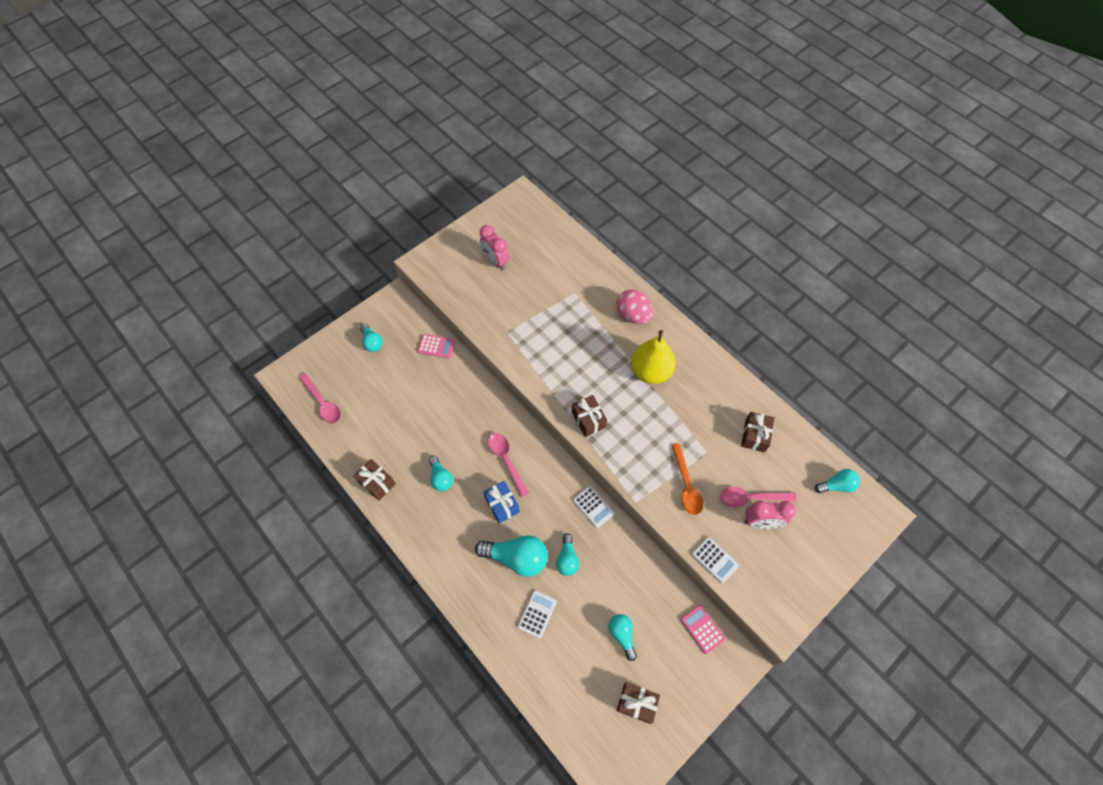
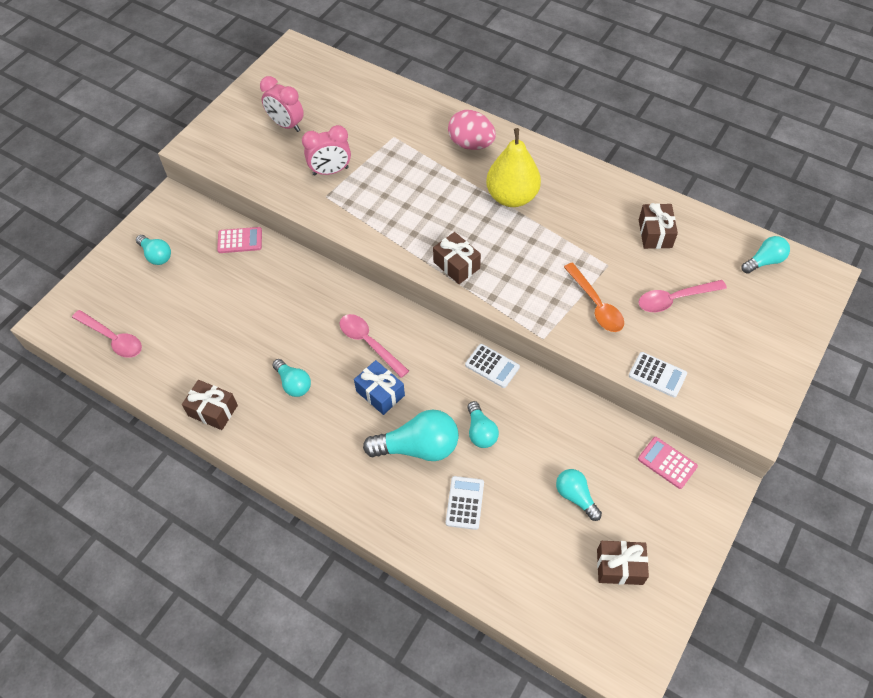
camera: 15 degrees left, 5 degrees down
(761, 522) = (695, 321): pink clock -> pink clock (330, 171)

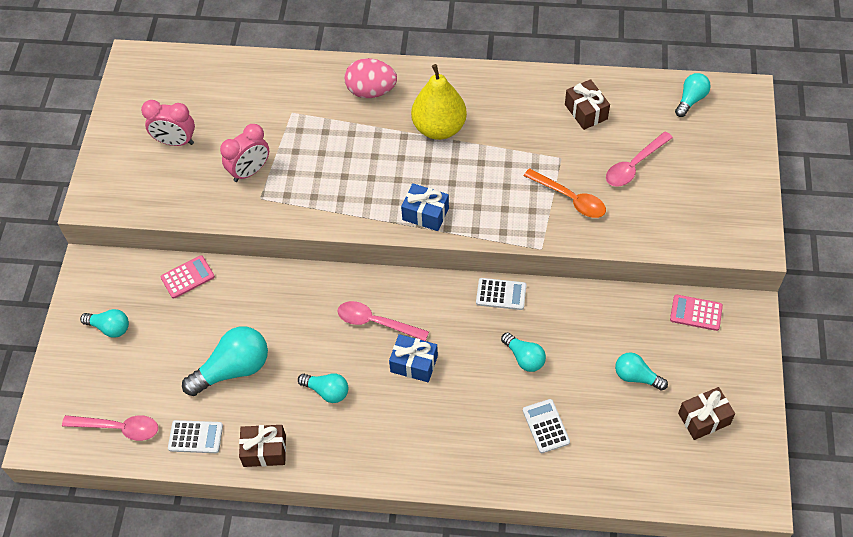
camera: 25 degrees left, 0 degrees up
(418, 447) = (477, 397): turquoise light bulb -> turquoise light bulb (233, 369)
(456, 265) = (425, 214): brown gift -> blue gift
(657, 375) = (655, 239): white calculator -> white calculator (195, 437)

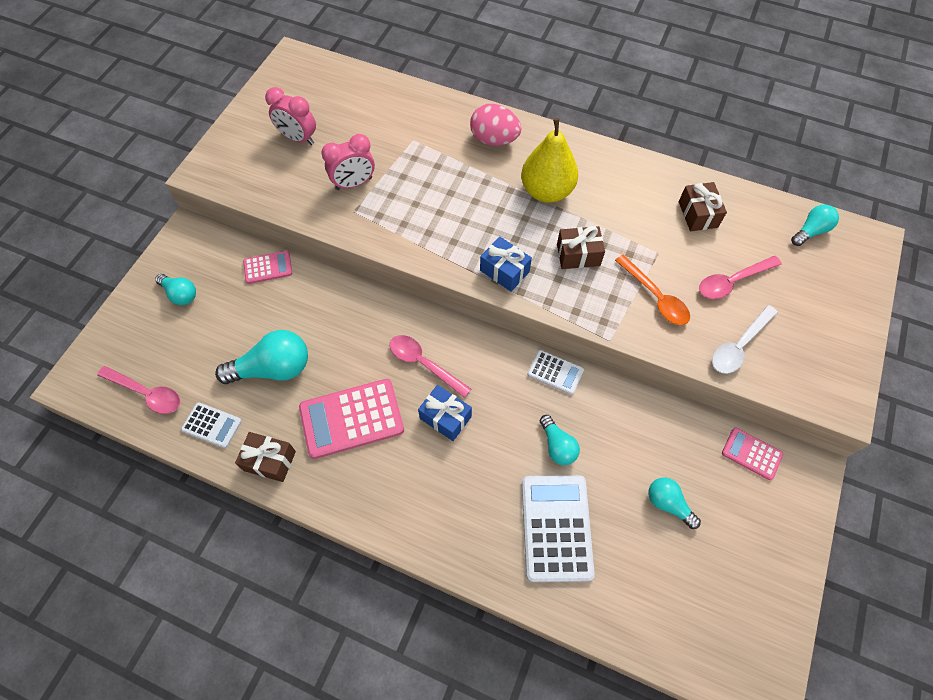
camera: 15 degrees right, 5 degrees up
(327, 391) = (351, 419): turquoise light bulb -> pink calculator
(546, 426) = (556, 527): white calculator -> white calculator, size x1.86
(655, 221) = (738, 346): none -> white spoon
(704, 419) = (728, 575): brown gift -> brown gift (578, 255)

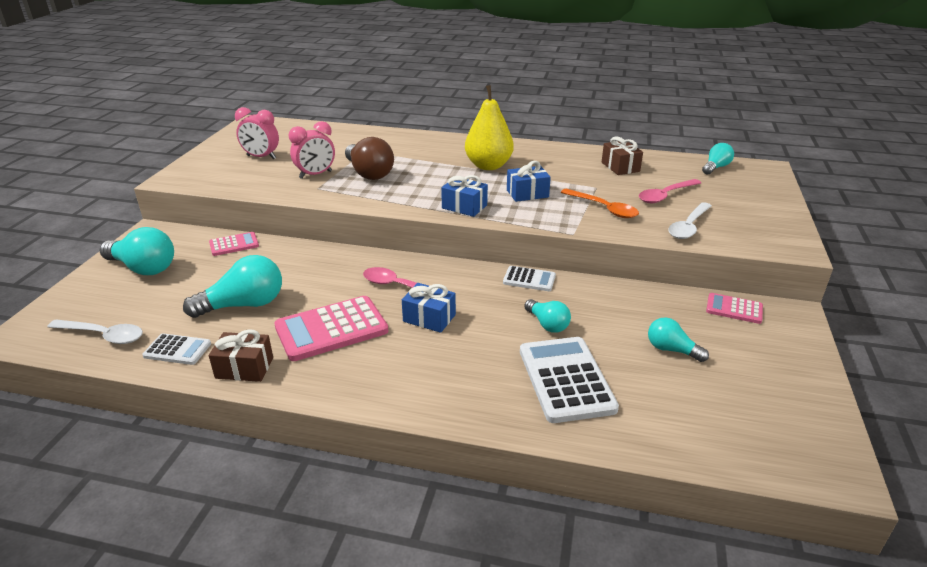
camera: 10 degrees left, 30 degrees down
(147, 393) = (104, 335): pink spoon -> white spoon
(180, 294) = (143, 268): turquoise light bulb -> turquoise light bulb, size x1.71
(411, 188) = (369, 173): none -> brown light bulb
(494, 140) = (435, 146): pink egg -> none
(578, 255) = (527, 193): brown gift -> blue gift

